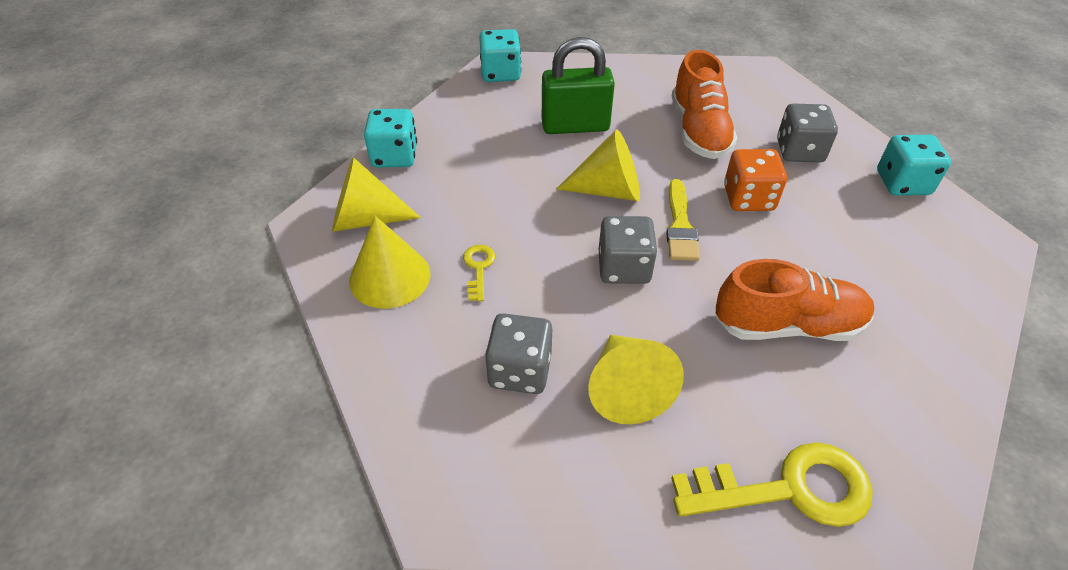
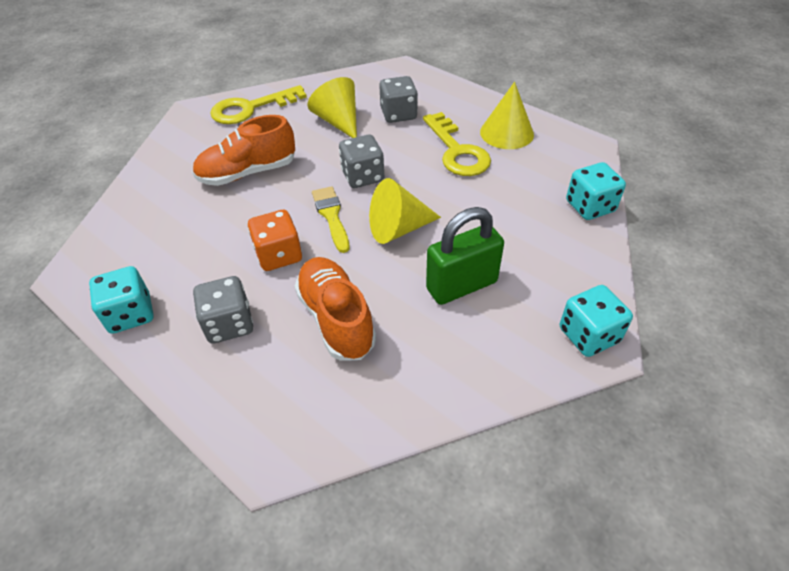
camera: 160 degrees right, 0 degrees up
(366, 219) = (557, 158): yellow cone -> none
(478, 268) = (457, 151): yellow key -> yellow key, size x2.11

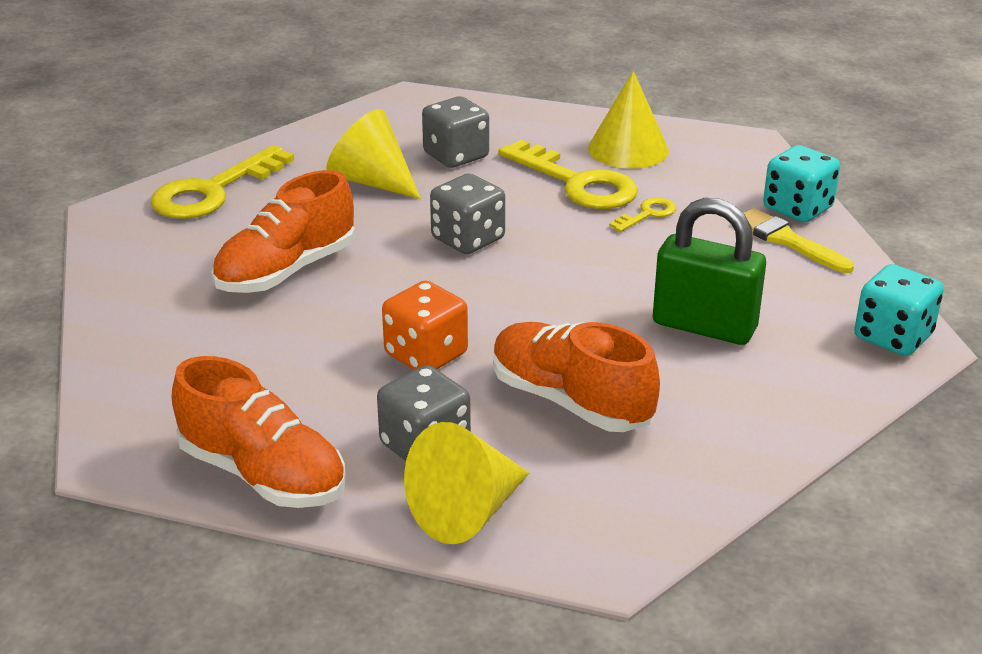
camera: 25 degrees left, 15 degrees down
(130, 314) = (263, 474): turquoise dice -> orange shoe
(331, 216) = (462, 293): yellow brush -> yellow brush (787, 240)
(398, 228) = (570, 286): yellow cone -> yellow cone (467, 511)
(461, 285) = (704, 326): green padlock -> green padlock turned 75 degrees clockwise
(485, 186) = (647, 214): none -> yellow key

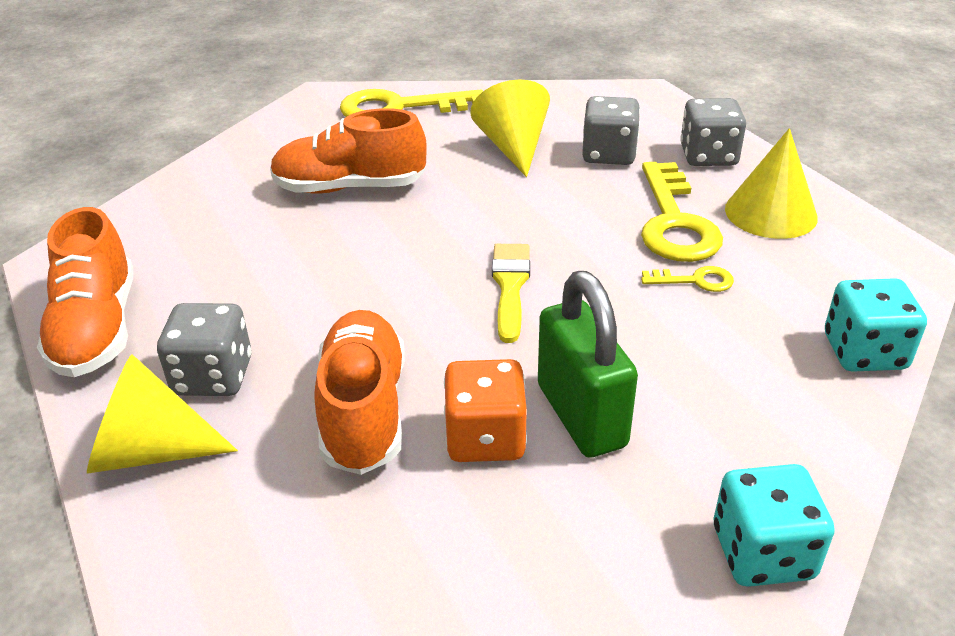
camera: 45 degrees right, 5 degrees up
(426, 354) = (331, 303): orange dice -> orange dice (485, 438)
(468, 239) = (509, 226): grey dice -> grey dice (708, 156)
(787, 240) = (800, 378): yellow brush -> yellow brush (510, 286)

